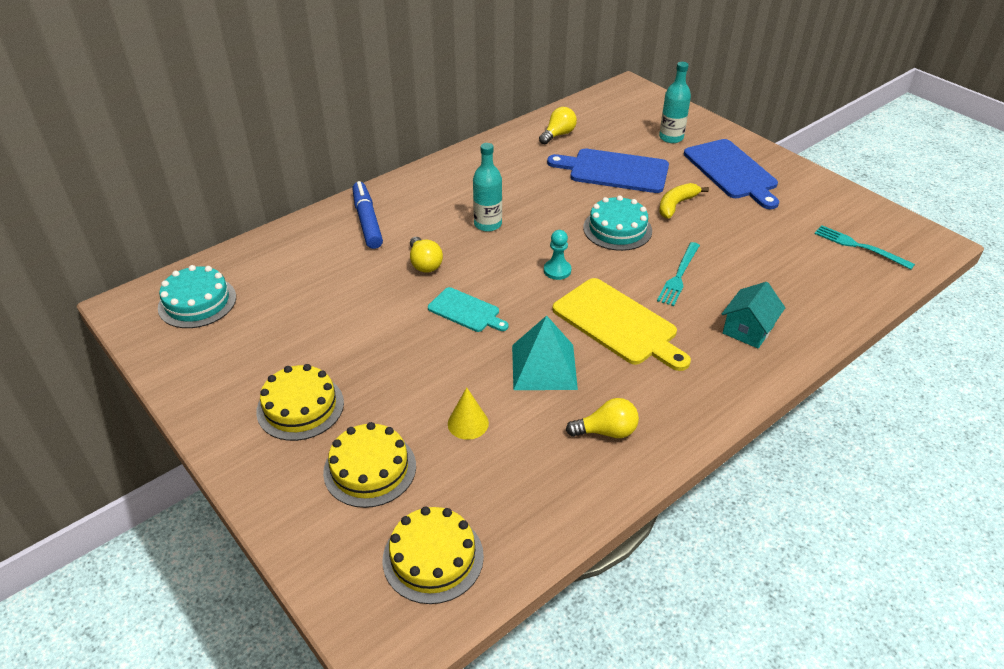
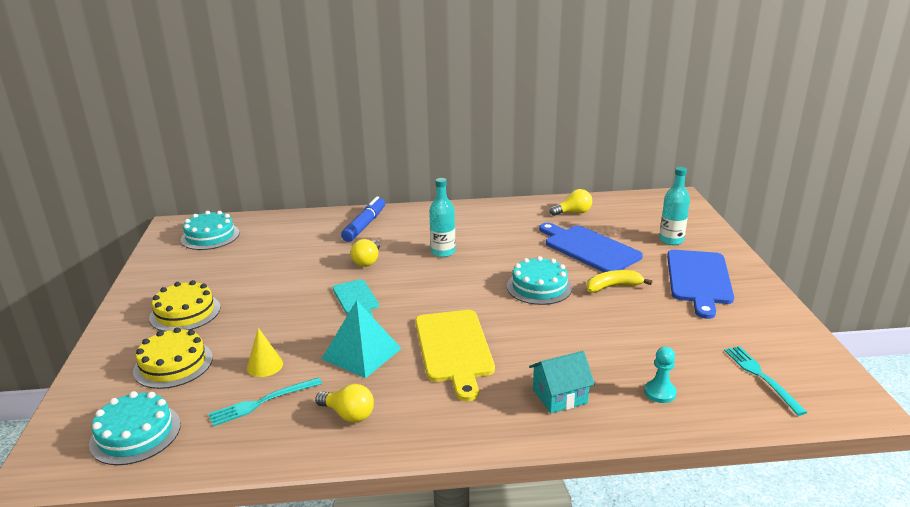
camera: 35 degrees right, 15 degrees down
(433, 557) = (135, 433): yellow cake -> turquoise cake
(557, 270) = (454, 297): turquoise pawn -> turquoise pawn (660, 393)
(679, 276) = (549, 335): turquoise fork -> turquoise fork (262, 402)

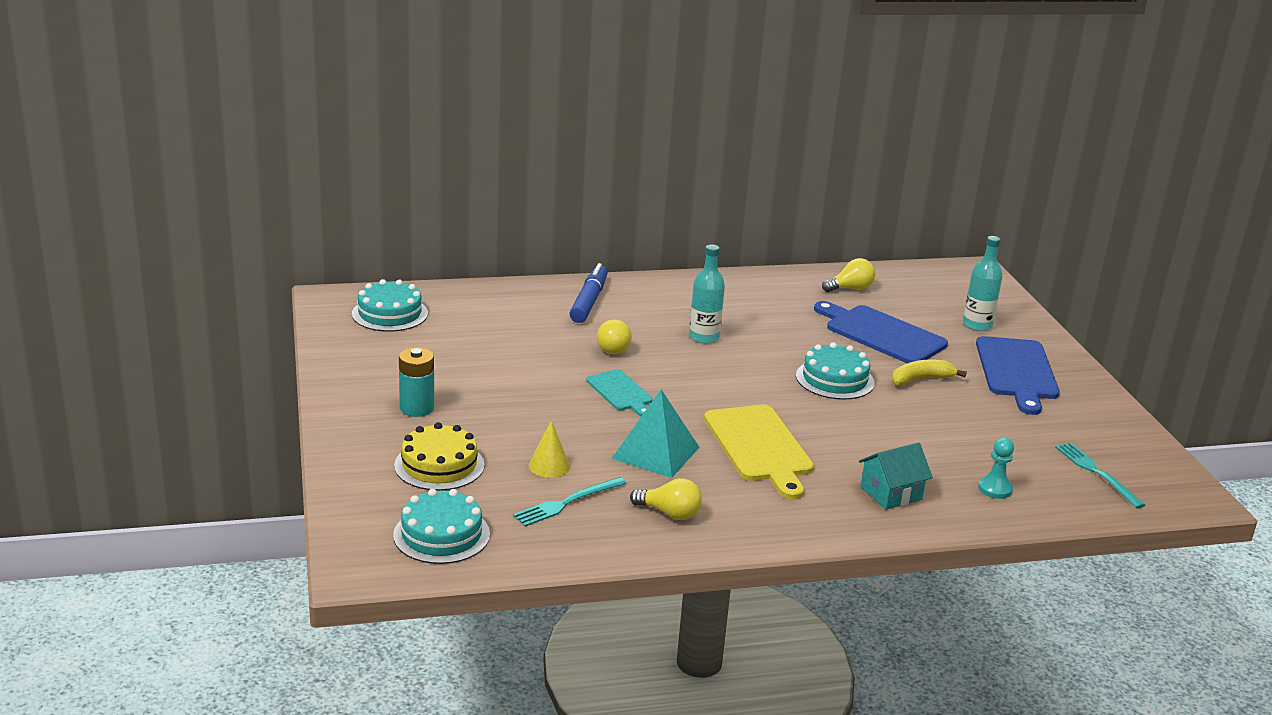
camera: 10 degrees left, 0 degrees up
(185, 312) = (417, 408): yellow cake -> turquoise battery

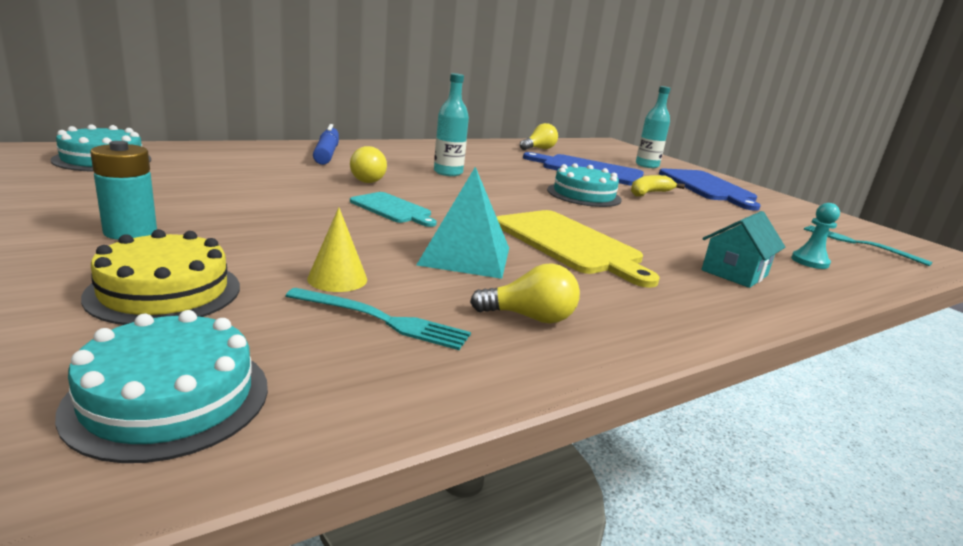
camera: 20 degrees left, 5 degrees down
(567, 503) = (382, 320): turquoise fork -> turquoise fork turned 105 degrees counterclockwise

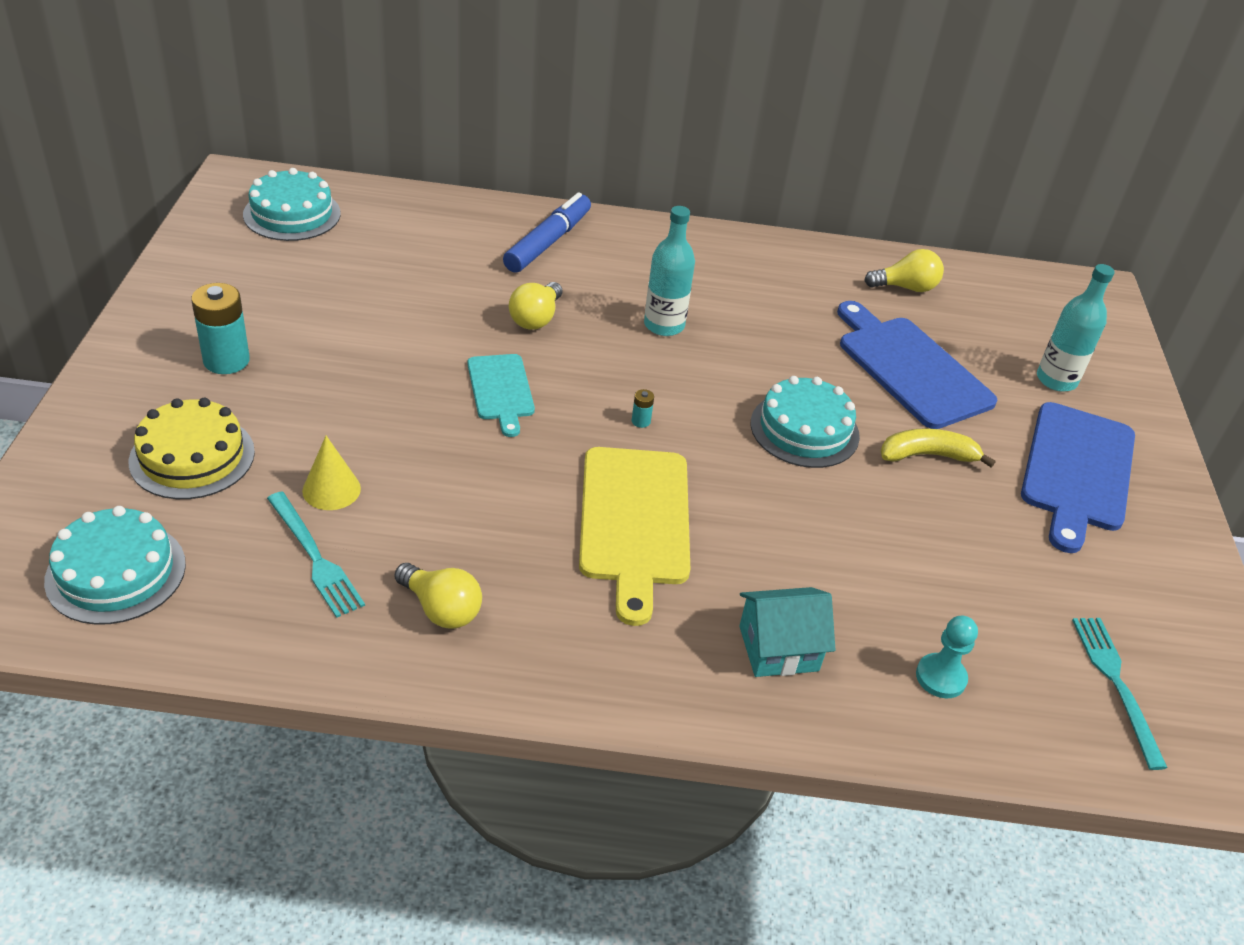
camera: 35 degrees right, 20 degrees up
(465, 256) = (486, 499): turquoise pyramid -> none
(499, 206) = (641, 421): none -> turquoise battery

